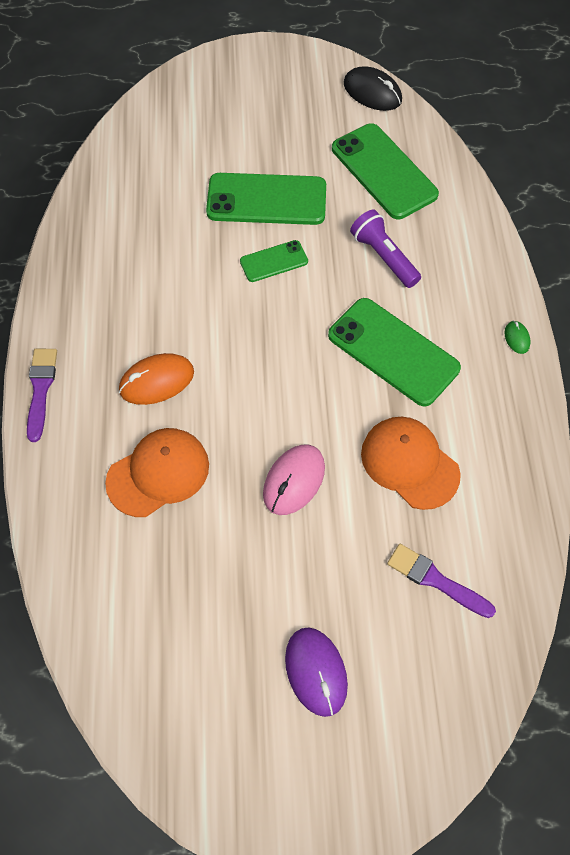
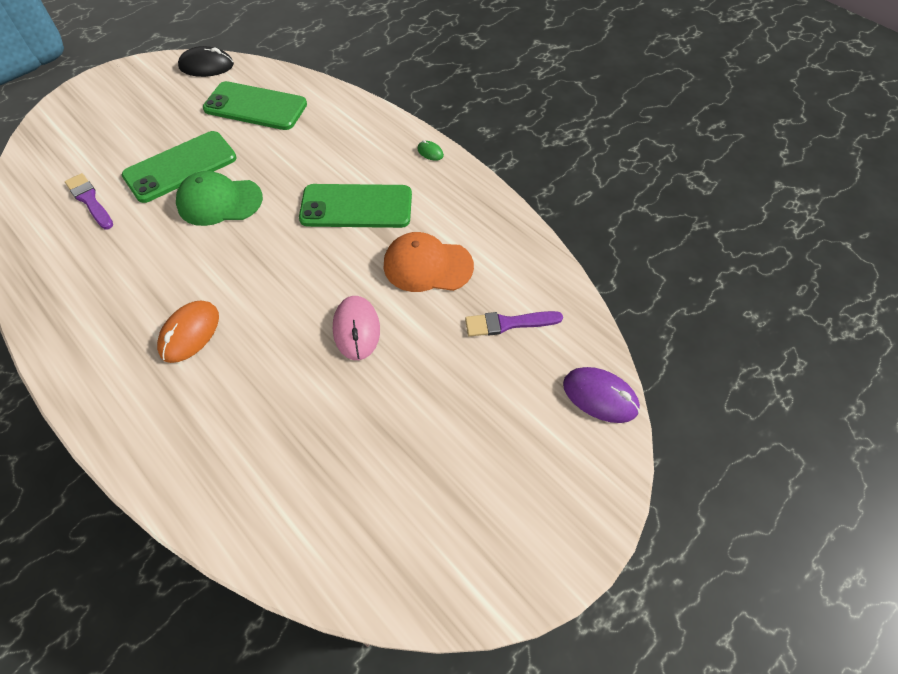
camera: 40 degrees left, 5 degrees down
(41, 389) = (88, 403): purple brush -> purple brush (89, 200)
(158, 473) = (245, 395): orange cap -> none
(274, 261) = (219, 201): green phone -> green cap
(316, 672) = (482, 441): purple mouse -> purple mouse (600, 396)
(384, 257) = (300, 155): purple flashlight -> none

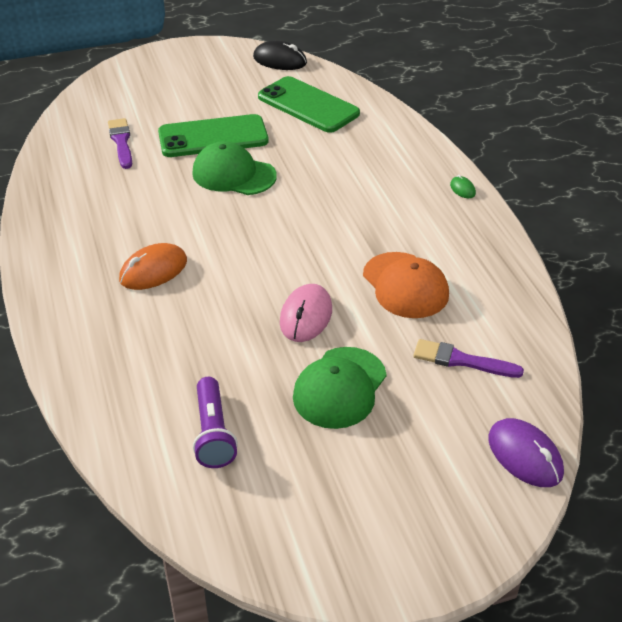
camera: 25 degrees right, 15 degrees down
(330, 488) = (213, 433): none -> purple flashlight
(356, 207) = (361, 215): green phone -> none
(420, 392) = (340, 388): none -> green cap
(427, 265) = (405, 285): orange cap -> orange cap turned 150 degrees counterclockwise

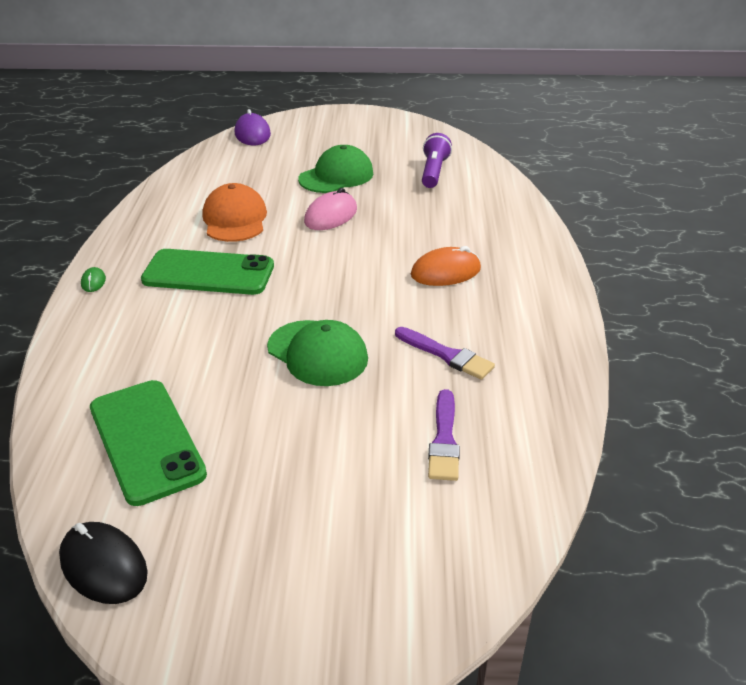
camera: 160 degrees left, 5 degrees down
(213, 137) = (313, 416): green phone -> green phone (208, 273)
(461, 360) = (242, 174): purple brush -> purple brush (446, 355)

